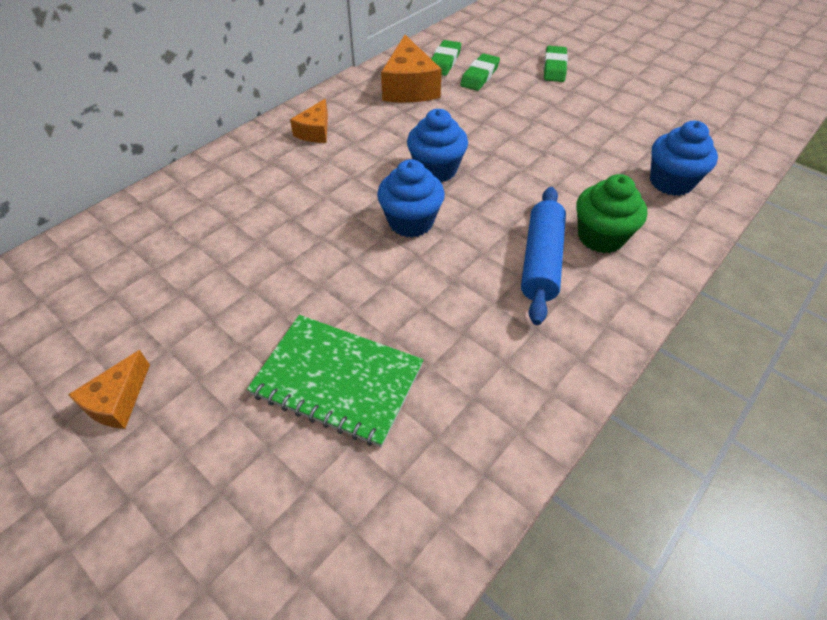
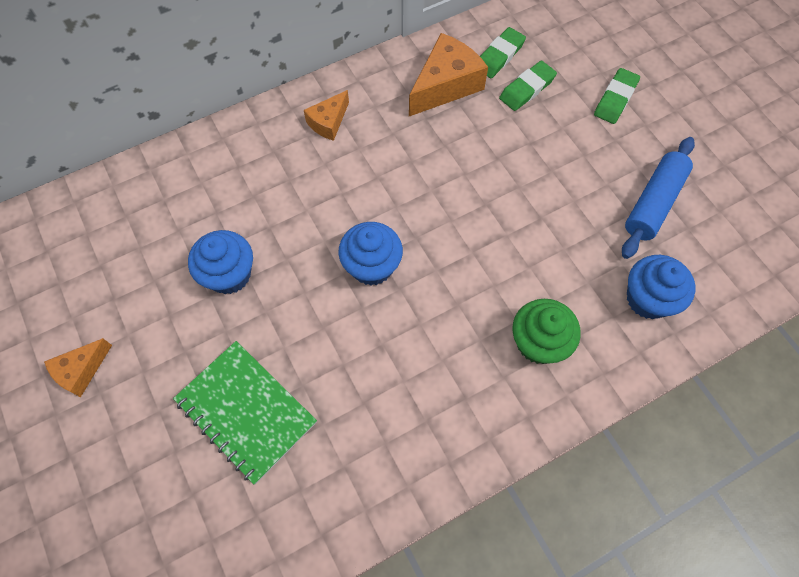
camera: 20 degrees right, 15 degrees up
(409, 87) = (445, 85): orange cheese -> orange cheese turned 150 degrees counterclockwise
(436, 170) = (423, 209): blue cupcake -> blue cupcake (229, 274)
(540, 261) = (468, 351): blue rolling pin -> blue rolling pin (653, 203)

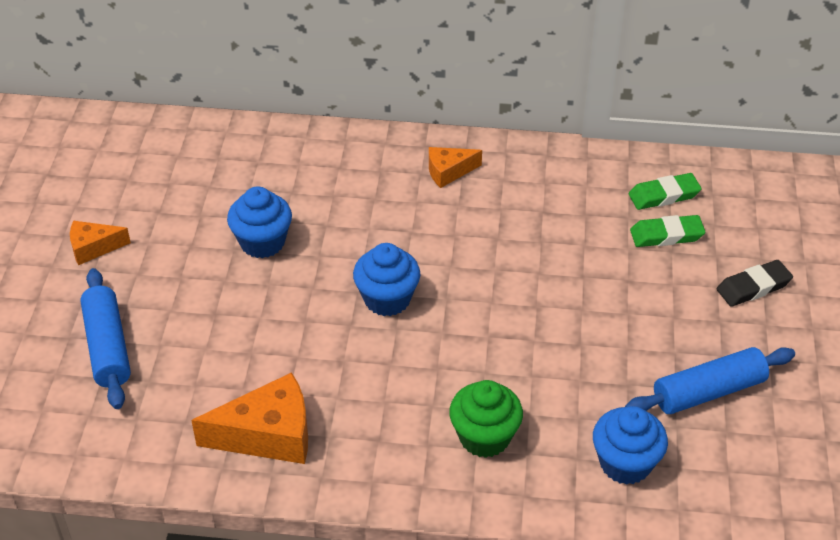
camera: 35 degrees right, 20 degrees down
(174, 461) = (107, 347): none -> blue rolling pin
(246, 411) = (190, 345): green notebook -> none
(445, 85) = (586, 194): orange cheese -> orange cheese (268, 435)
(615, 99) = (753, 287): green eraser -> black eraser

